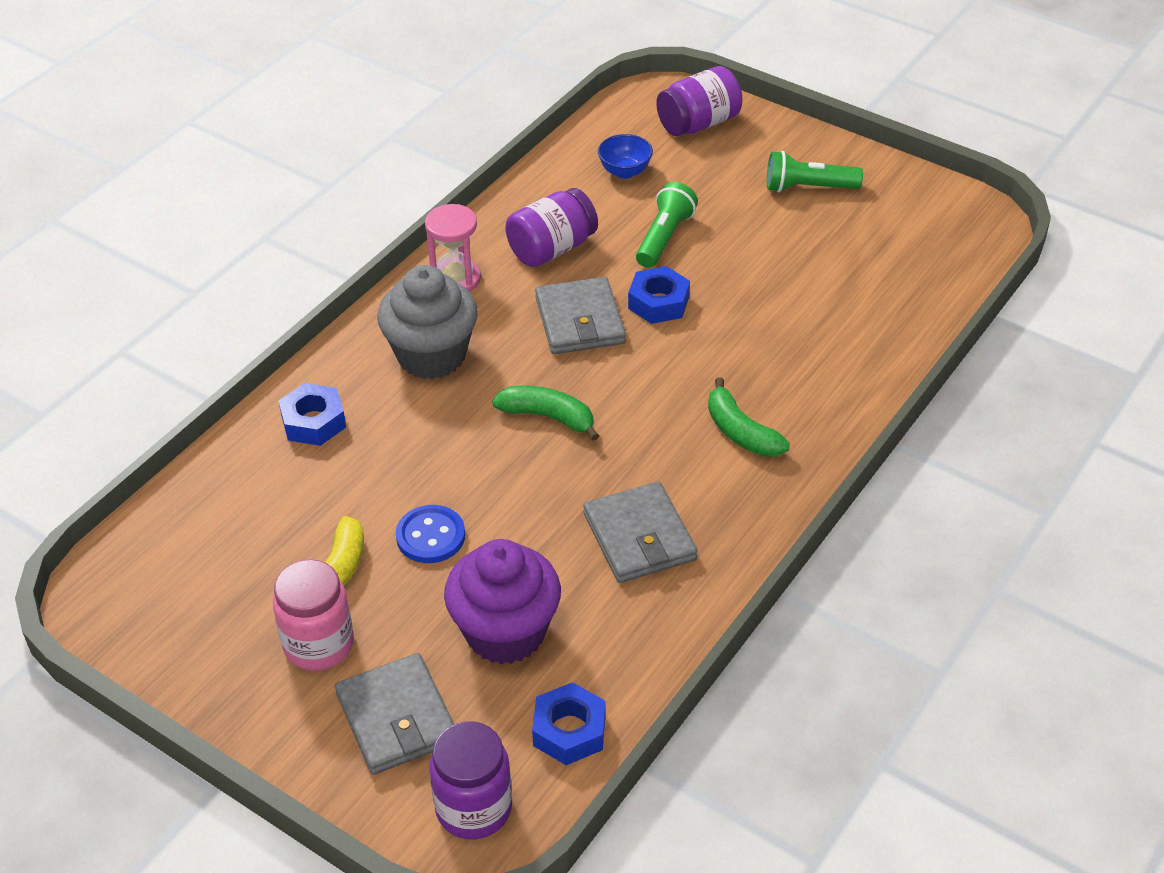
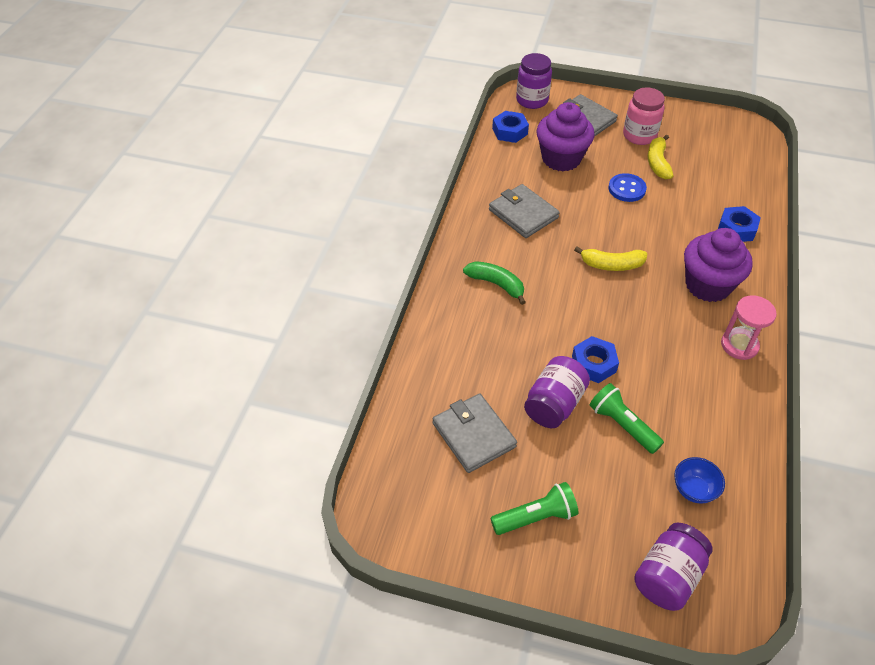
camera: 160 degrees right, 5 degrees up
(431, 355) = (707, 285): grey cupcake -> purple cupcake
(548, 417) = (611, 265): green banana -> yellow banana
(552, 249) = (695, 390): purple jar -> purple jar (554, 404)
(580, 320) = (636, 335): grey wallet -> grey wallet (473, 435)
(664, 237) = (622, 425): green flashlight -> green flashlight turned 135 degrees clockwise

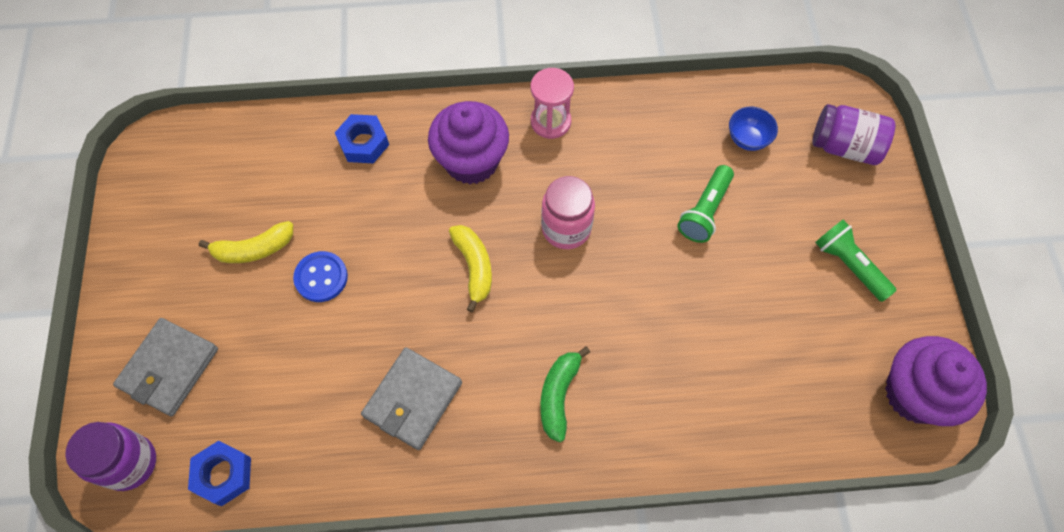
camera: 110 degrees left, 15 degrees up
(473, 435) = (789, 352): grey wallet -> none
(554, 404) = (710, 281): purple jar -> none
(561, 159) = (275, 378): purple cupcake -> purple cupcake (915, 394)
(593, 364) = (637, 254): blue nut -> none
(639, 135) = (195, 283): pink jar -> pink jar (566, 228)

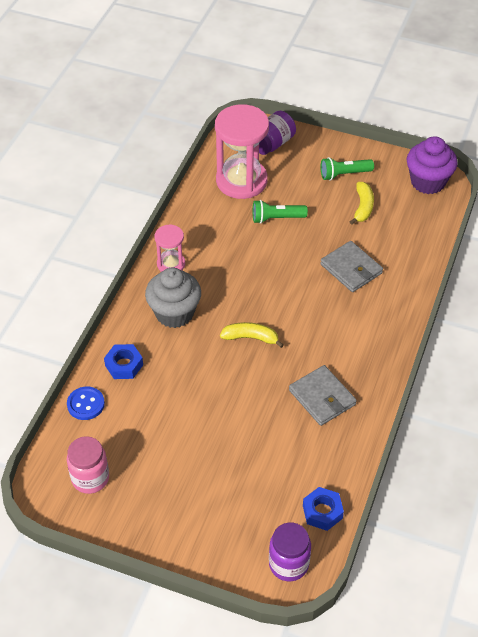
camera: 65 degrees left, 15 degrees down
(169, 368) = (232, 524): grey wallet -> grey wallet (351, 269)
(253, 249) = (169, 451): yellow banana -> yellow banana (363, 207)
(321, 277) = (212, 419): blue button -> blue button (85, 404)
(471, 161) = (174, 313): purple cupcake -> grey cupcake
(559, 395) = (355, 327): green banana -> none
(566, 228) = (250, 284): pink jar -> pink jar (90, 478)
(705, 211) = (276, 218): green flashlight -> green flashlight turned 120 degrees clockwise
(747, 139) = (241, 181): blue bowl -> pink hourglass

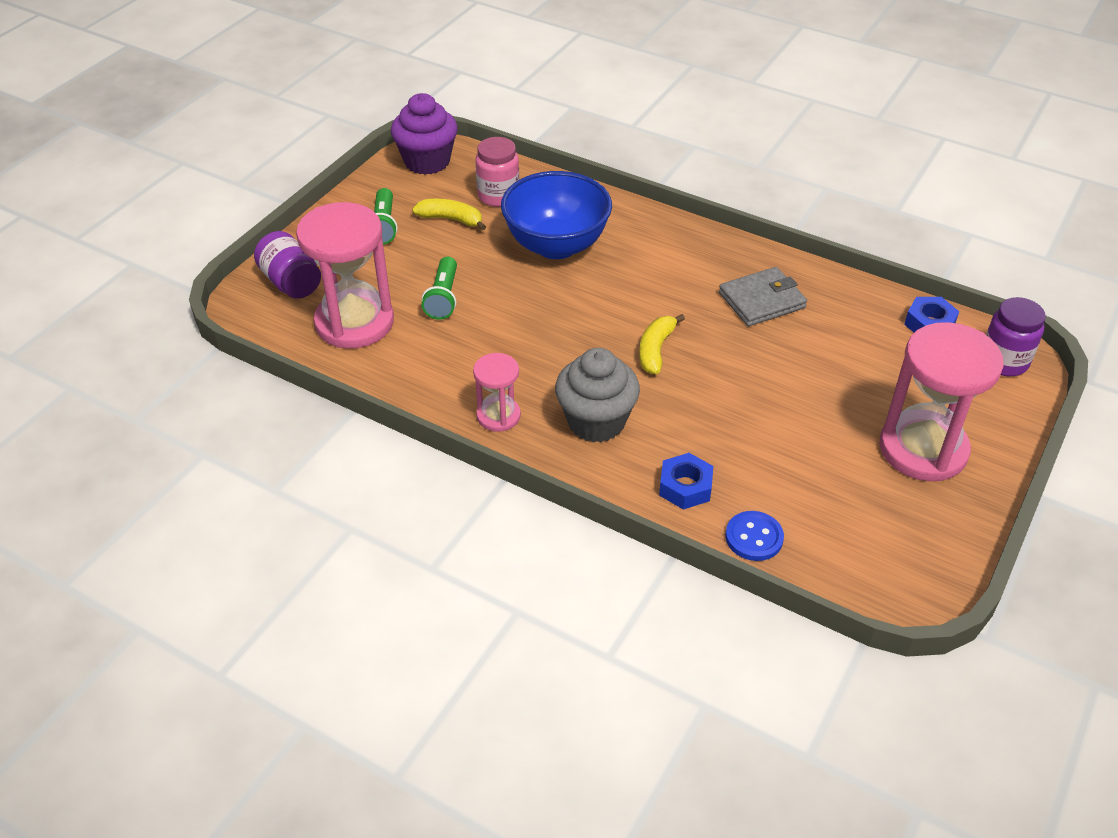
camera: 80 degrees left, 5 degrees down
(90, 478) = (886, 541): pink jar -> pink jar (498, 196)
(180, 503) = (923, 449): none -> pink hourglass
(351, 269) = (556, 245): grey wallet -> blue bowl

